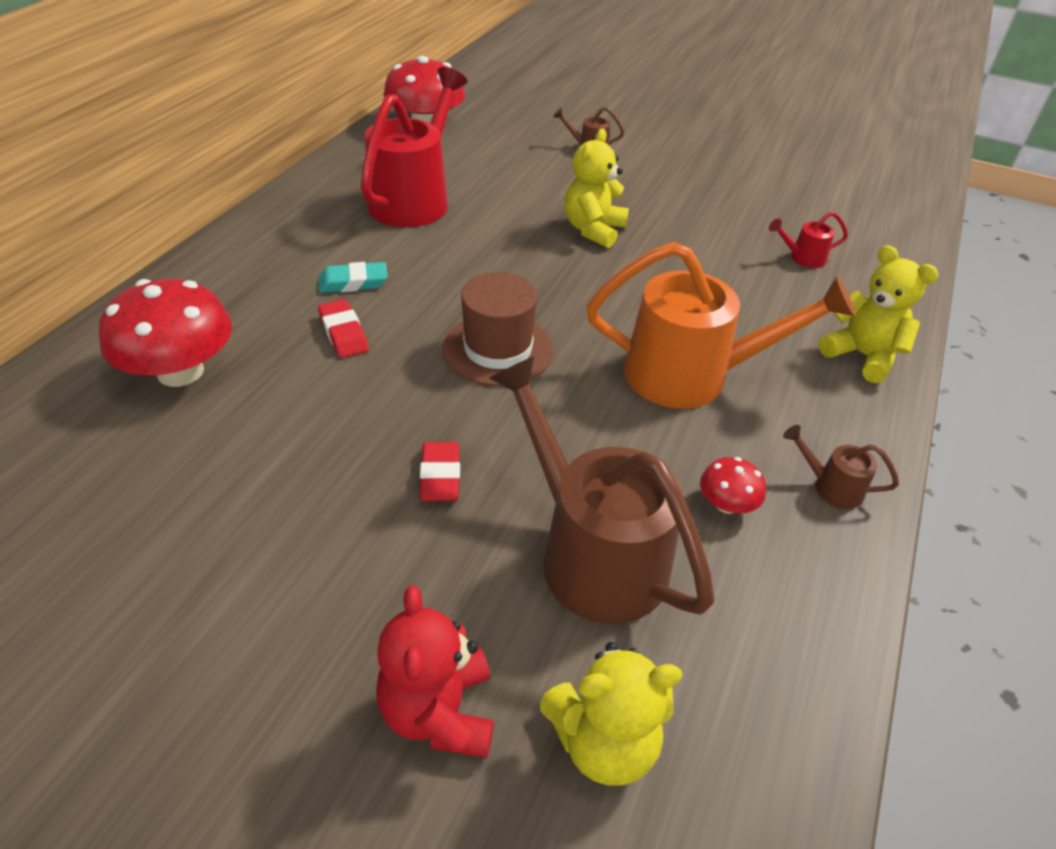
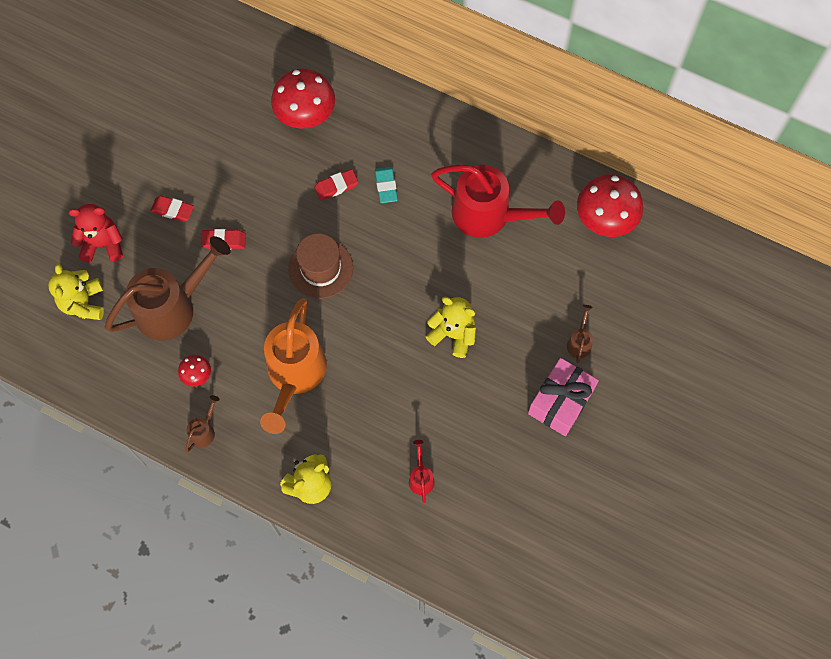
camera: 95 degrees right, 25 degrees up
(359, 568) = (173, 210): none -> red eraser
(665, 162) = (560, 402): none -> pink gift

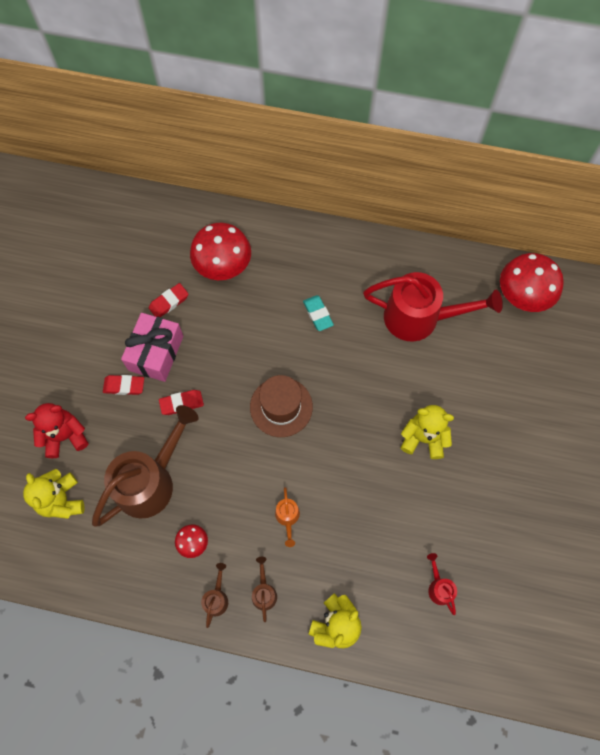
camera: 15 degrees left, 0 degrees up
(294, 375) = (287, 518): orange watering can -> orange watering can, size x0.42
(336, 186) = (272, 325): red eraser -> red eraser (169, 302)
(560, 402) = (542, 477): pink gift -> pink gift (156, 353)
(579, 342) = (540, 415): brown watering can -> brown watering can (264, 592)

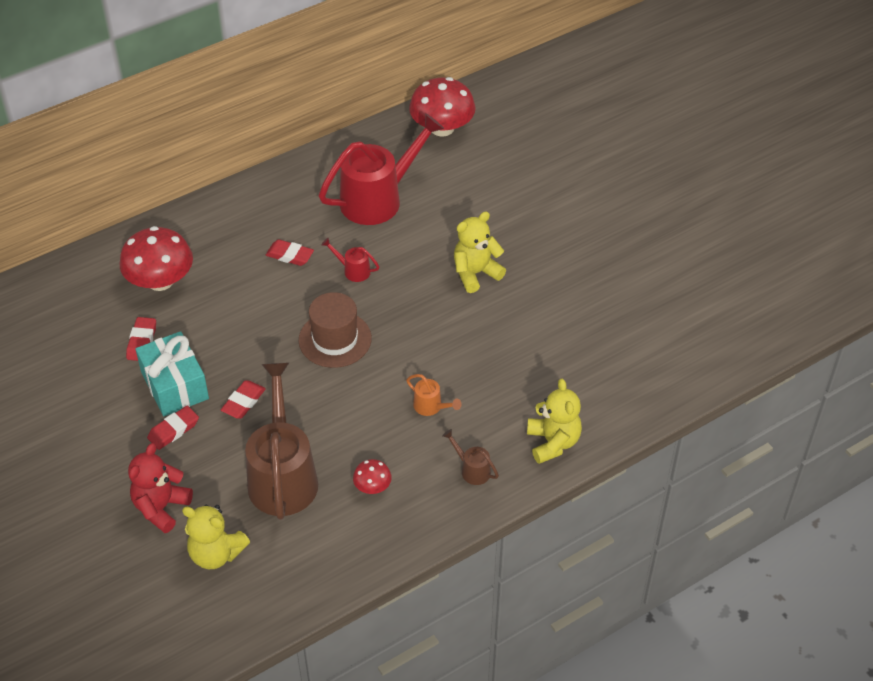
camera: 45 degrees left, 20 degrees down
(156, 353) = (174, 385): pink gift -> turquoise gift
(216, 598) = (438, 505): brown watering can -> none
(318, 314) = (290, 255): turquoise eraser -> red eraser
(439, 587) = (599, 356): red watering can -> red watering can (353, 270)

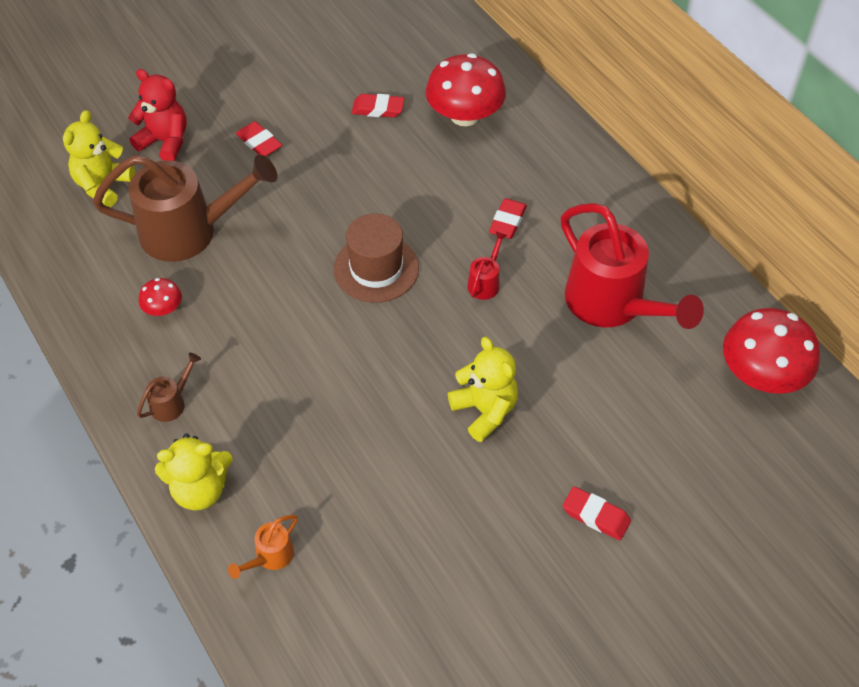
camera: 90 degrees right, 5 degrees up
(174, 385) = (317, 139): turquoise gift -> none
(243, 402) = (290, 194): red eraser -> red eraser (595, 516)
(431, 407) = (268, 362): orange watering can -> orange watering can (270, 557)

